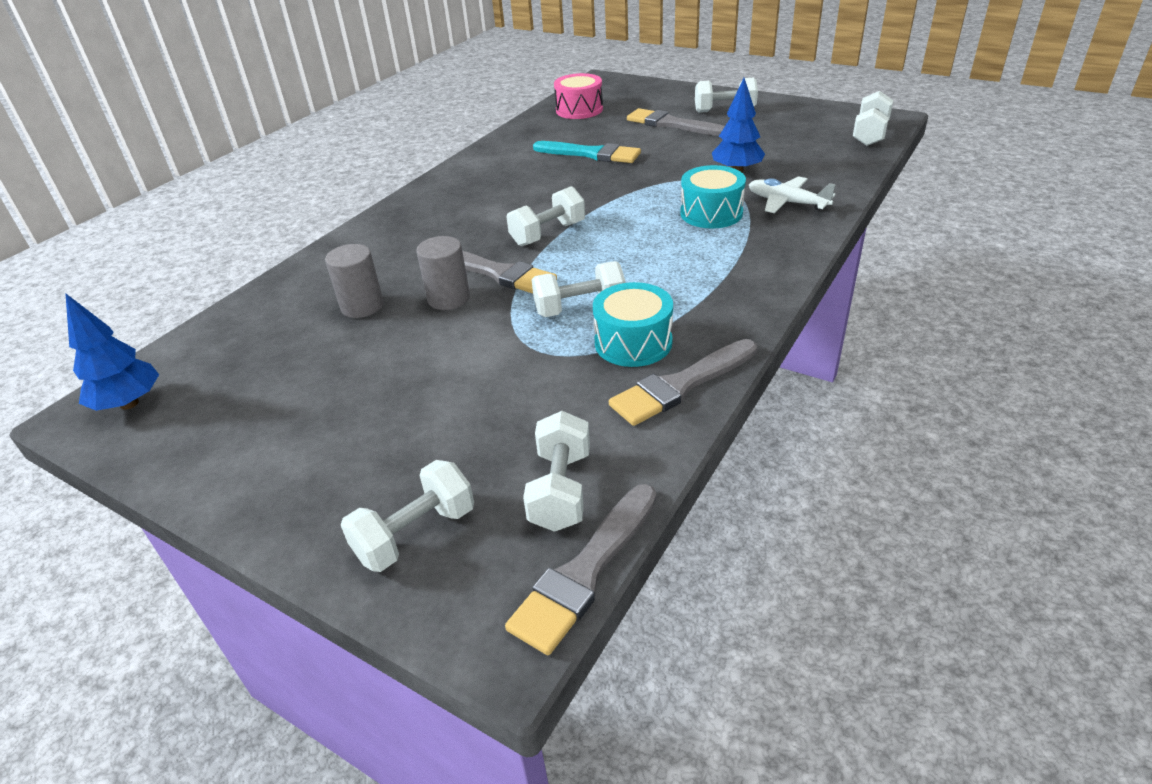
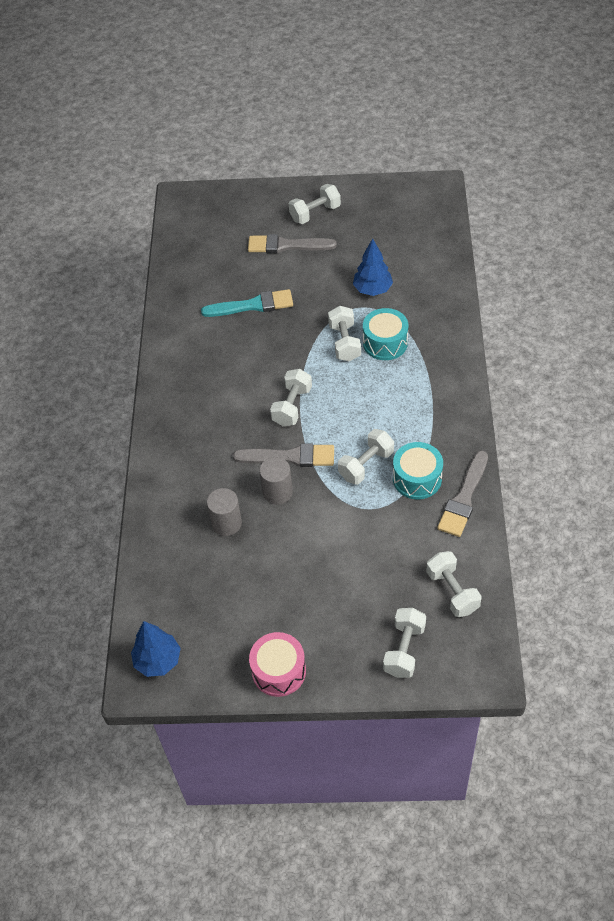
camera: 30 degrees left, 15 degrees up
(579, 110) = (197, 249): pink drum -> pink drum (279, 671)
(585, 572) = (496, 627): grey brush -> none
(787, 203) = (426, 313): white plane -> none
(870, 134) = (437, 212): white dumbbell -> white dumbbell (344, 342)

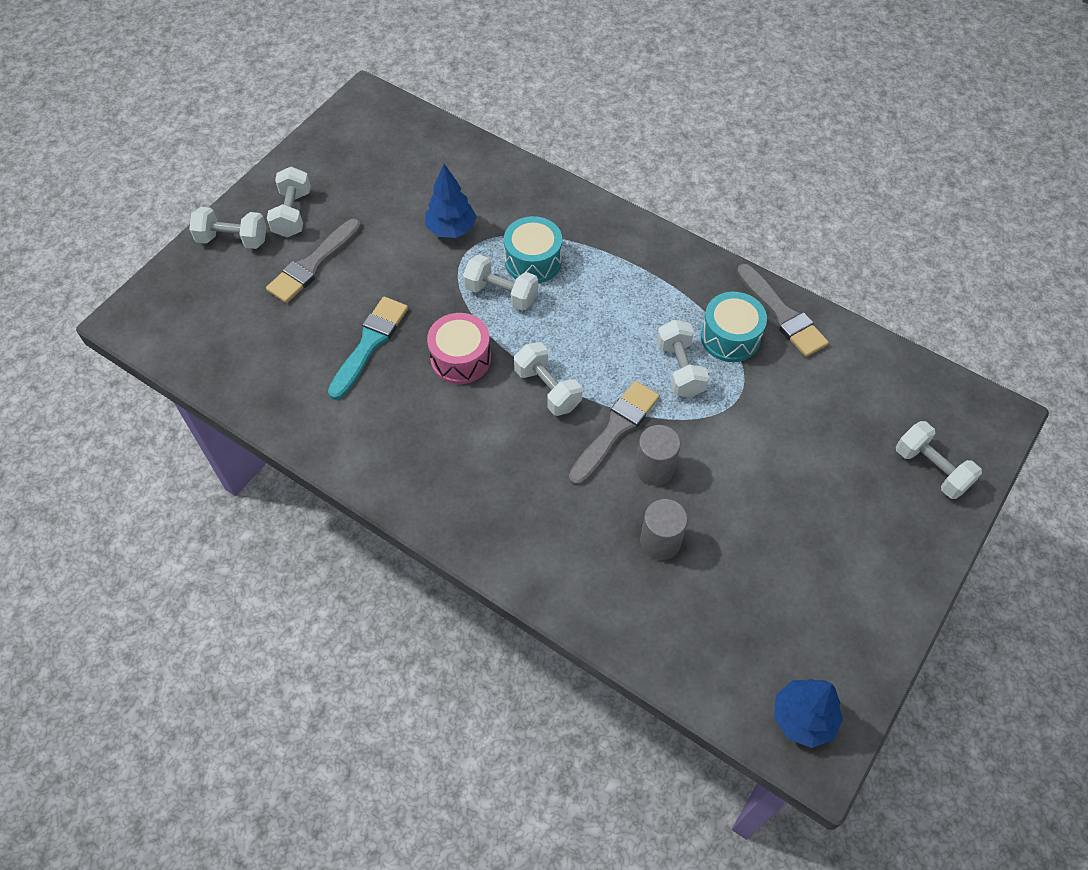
camera: 60 degrees left, 5 degrees up
(279, 671) = (890, 599): pink drum -> pink drum (460, 358)
(452, 591) = (887, 389): white dumbbell -> white dumbbell (233, 239)

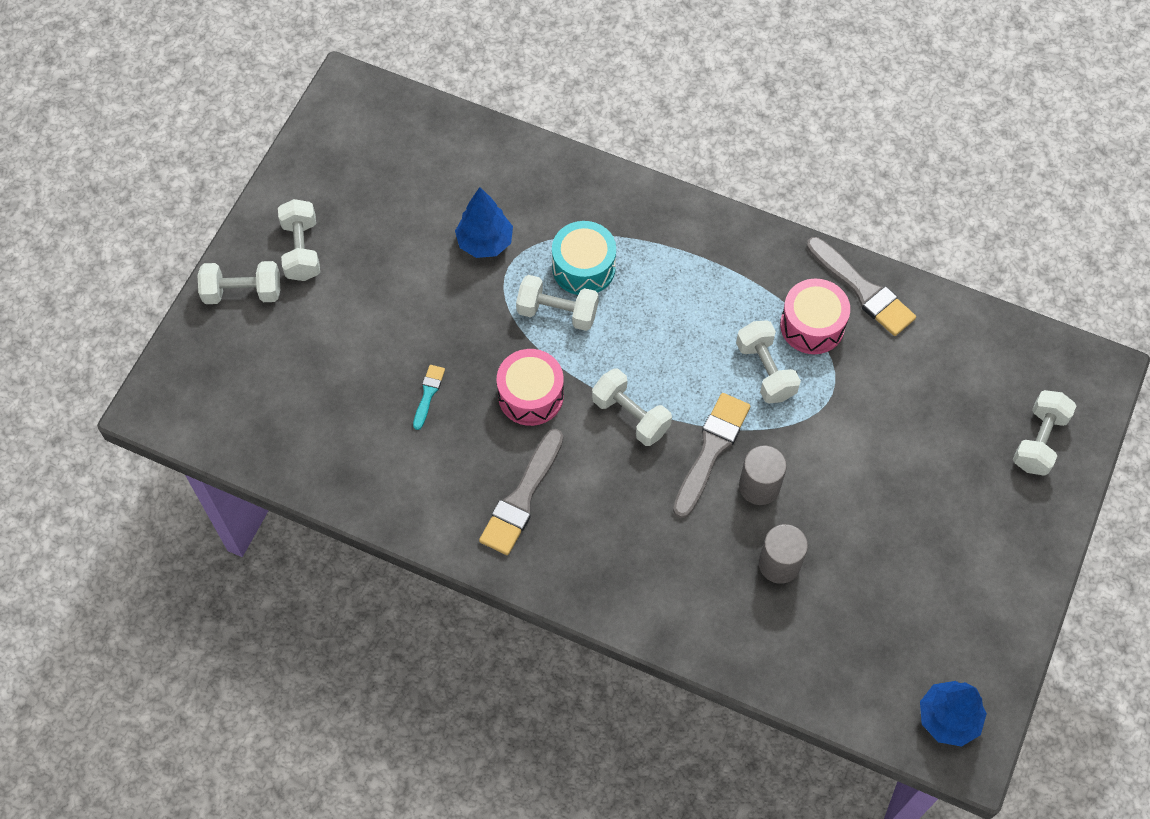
camera: 10 degrees left, 5 degrees up
(313, 264) = (341, 309): grey brush -> grey brush (522, 498)
(369, 344) = (428, 394): turquoise brush -> turquoise brush, size x0.51
(730, 337) = (812, 325): turquoise drum -> pink drum
(931, 469) = (1039, 441): white dumbbell -> white dumbbell turned 75 degrees clockwise

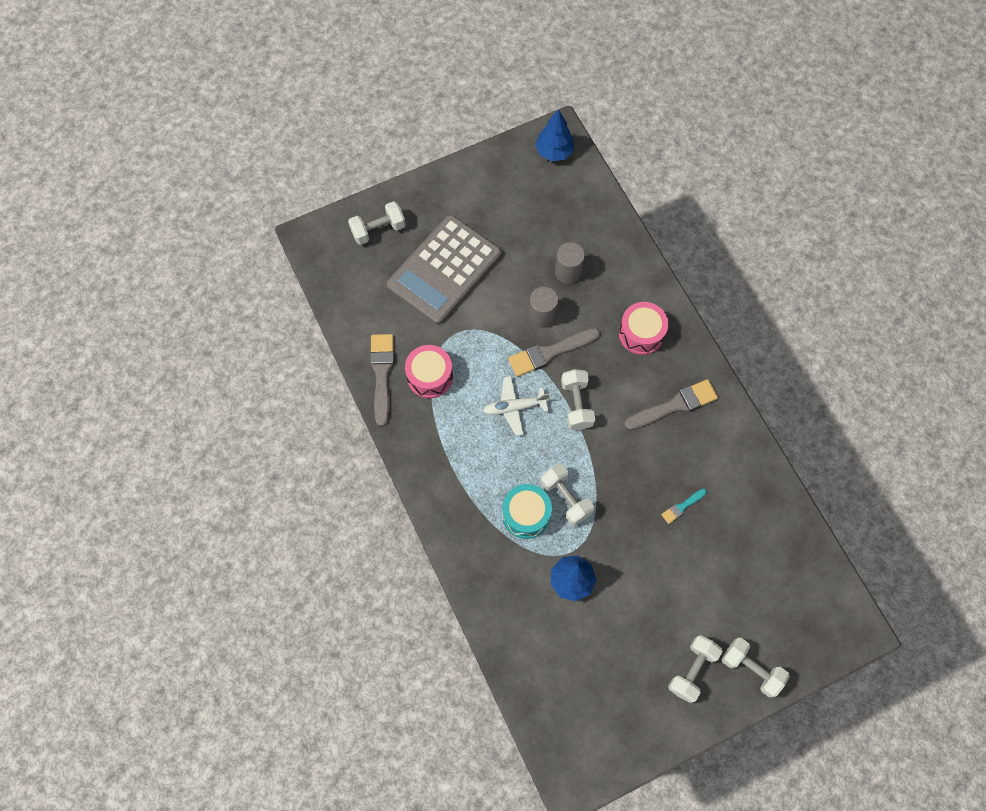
camera: 140 degrees left, 5 degrees up
(531, 395) = (623, 459): pink drum -> pink drum (641, 334)
(693, 361) = (514, 407): none -> white plane
(765, 371) = (480, 372): white dumbbell -> none
(917, 452) = (444, 270): none -> grey calculator

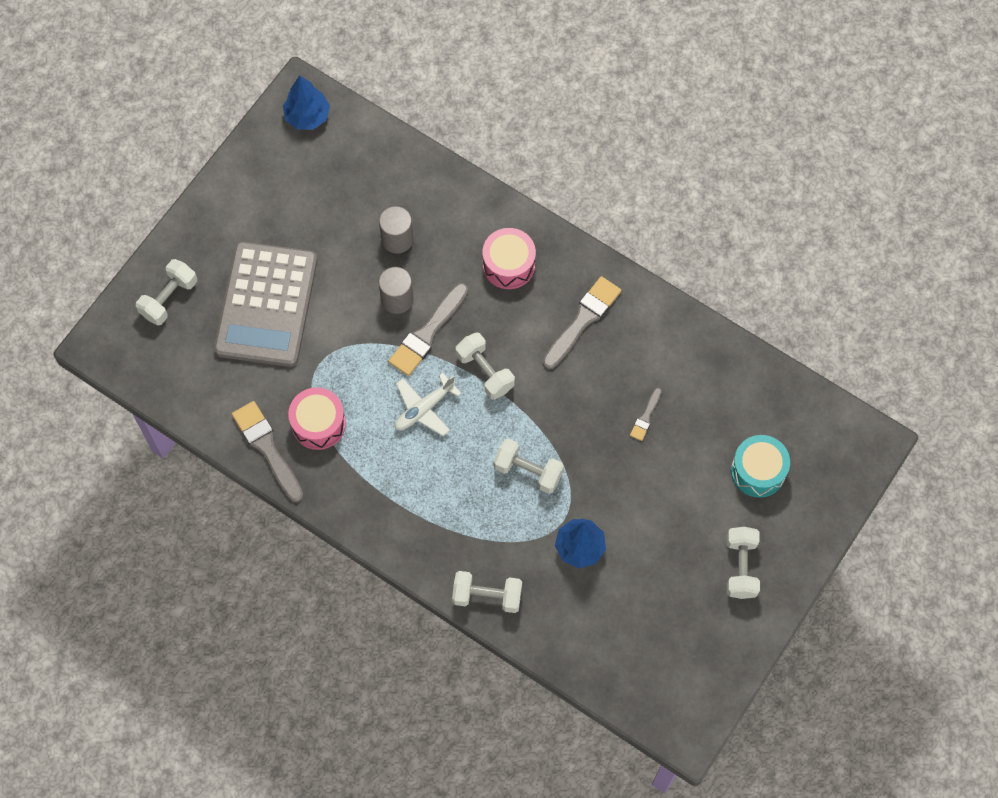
camera: 30 degrees left, 0 degrees up
(526, 515) = (498, 509): turquoise drum -> turquoise drum (758, 471)
(682, 507) = (646, 417): turquoise brush -> grey brush
(751, 669) = (794, 535): white dumbbell -> white dumbbell (487, 596)

